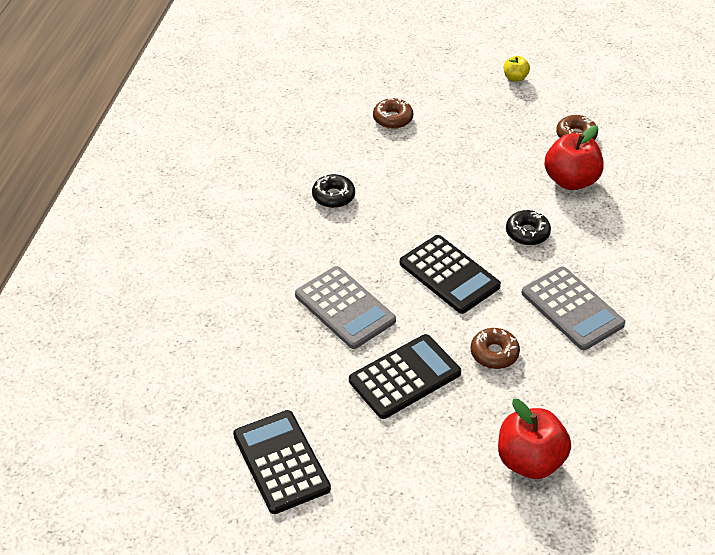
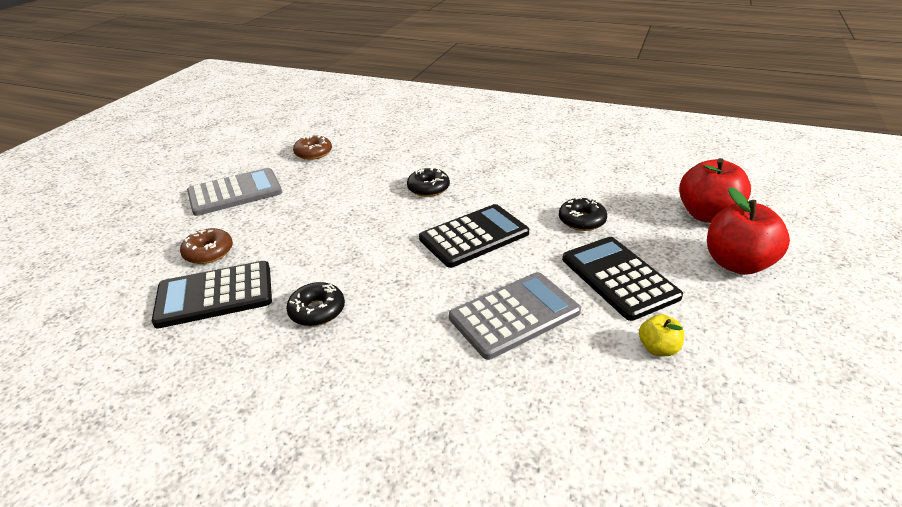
camera: 80 degrees left, 10 degrees down
(281, 462) = (776, 390): black calculator -> black calculator (215, 295)
(494, 353) = (581, 220): brown donut -> black donut
(515, 78) = (209, 173): yellow apple -> yellow apple (658, 348)
(570, 181) = (370, 161): red apple -> red apple (737, 264)
(572, 309) = (527, 177): grey calculator -> grey calculator (235, 193)

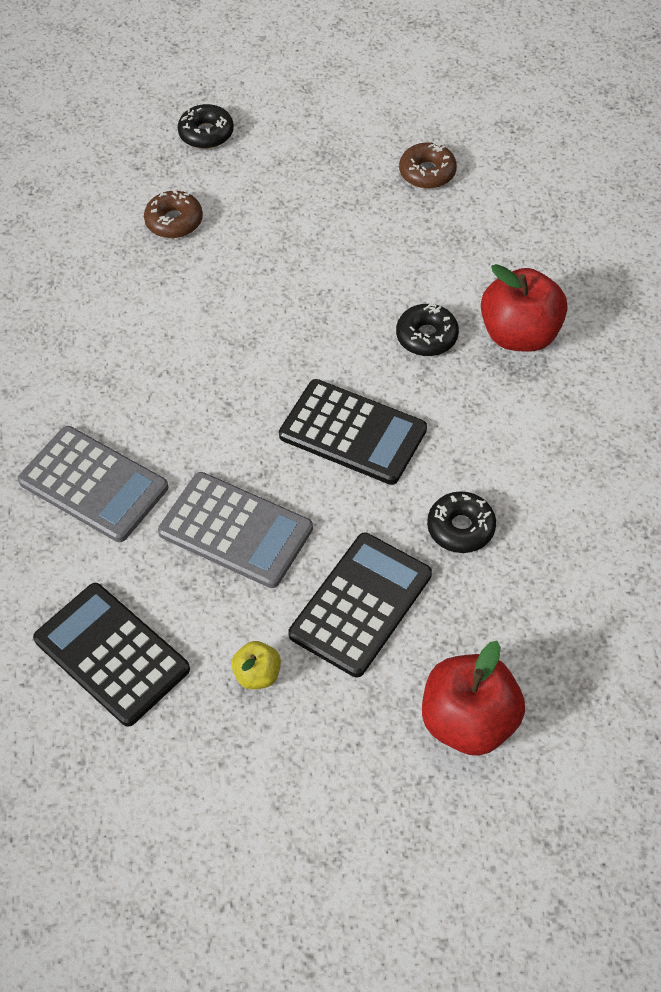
camera: 60 degrees right, 20 degrees up
(215, 295) = (119, 273): black calculator -> black calculator (111, 654)
(235, 193) = (288, 163): grey calculator -> grey calculator (93, 484)
(317, 311) = (145, 366): black donut -> black donut (206, 133)
(707, 215) = (572, 666): red apple -> red apple (520, 335)

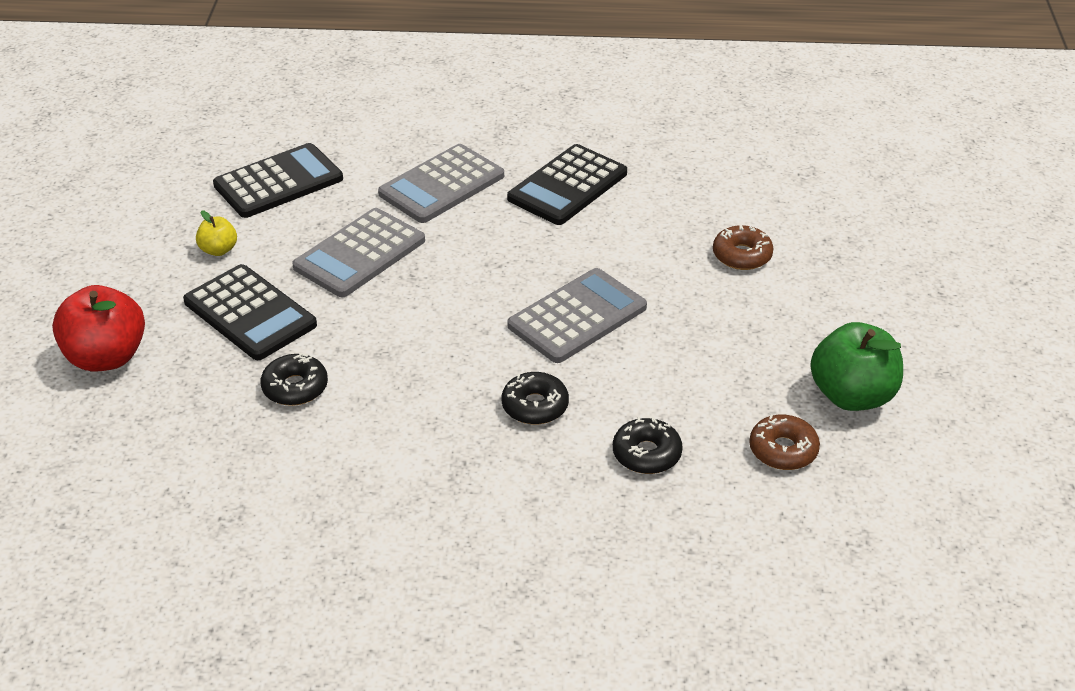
camera: 100 degrees right, 15 degrees down
(206, 133) = (871, 289): black donut -> black donut (646, 454)
(295, 327) = (577, 317): none -> grey calculator
(350, 137) = (852, 396): none -> green apple
(352, 433) = (433, 336): black calculator -> black calculator (567, 186)
(520, 335) = (513, 478): red apple -> none

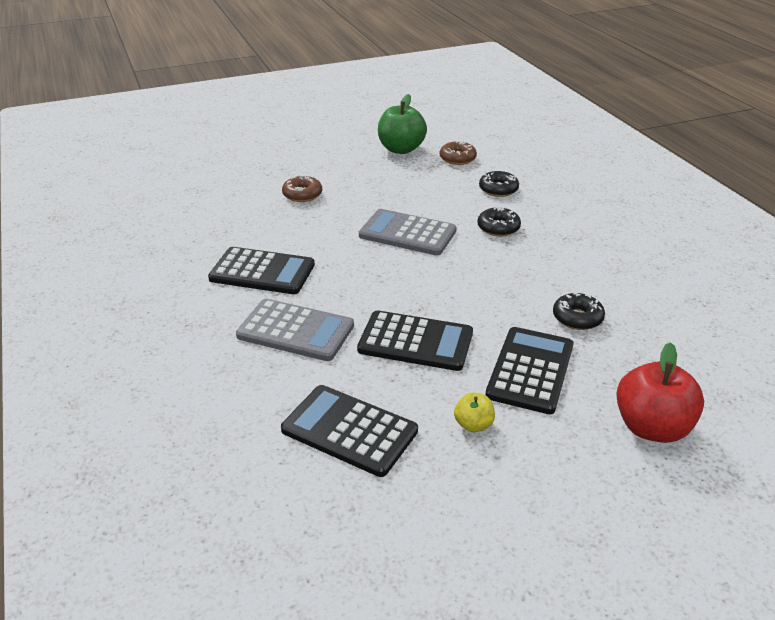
camera: 115 degrees left, 5 degrees down
(359, 254) = (415, 342): grey calculator -> black calculator

